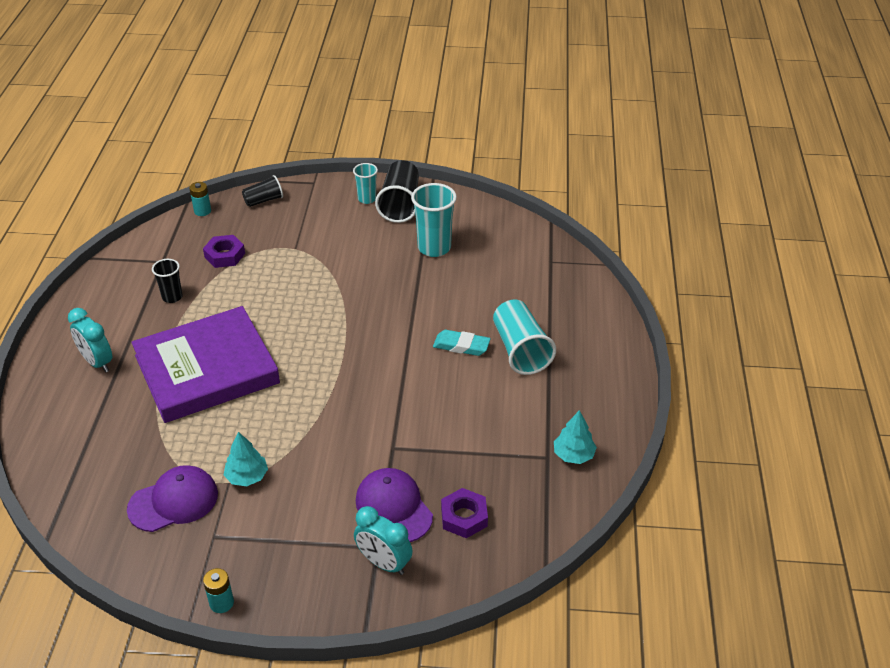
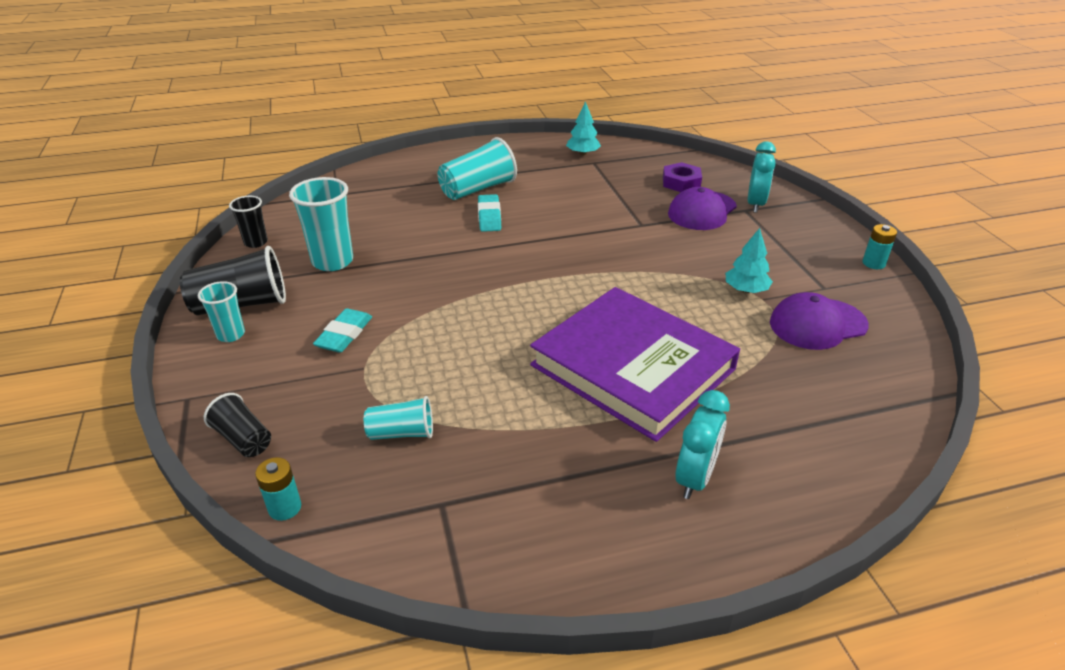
camera: 110 degrees left, 5 degrees down
(172, 297) = (520, 454): black cup -> black cup (256, 242)
(173, 501) = (817, 324): purple cap -> purple cap turned 60 degrees counterclockwise
(225, 255) = (402, 433): purple nut -> turquoise cup
(335, 244) = (344, 335): none -> turquoise eraser

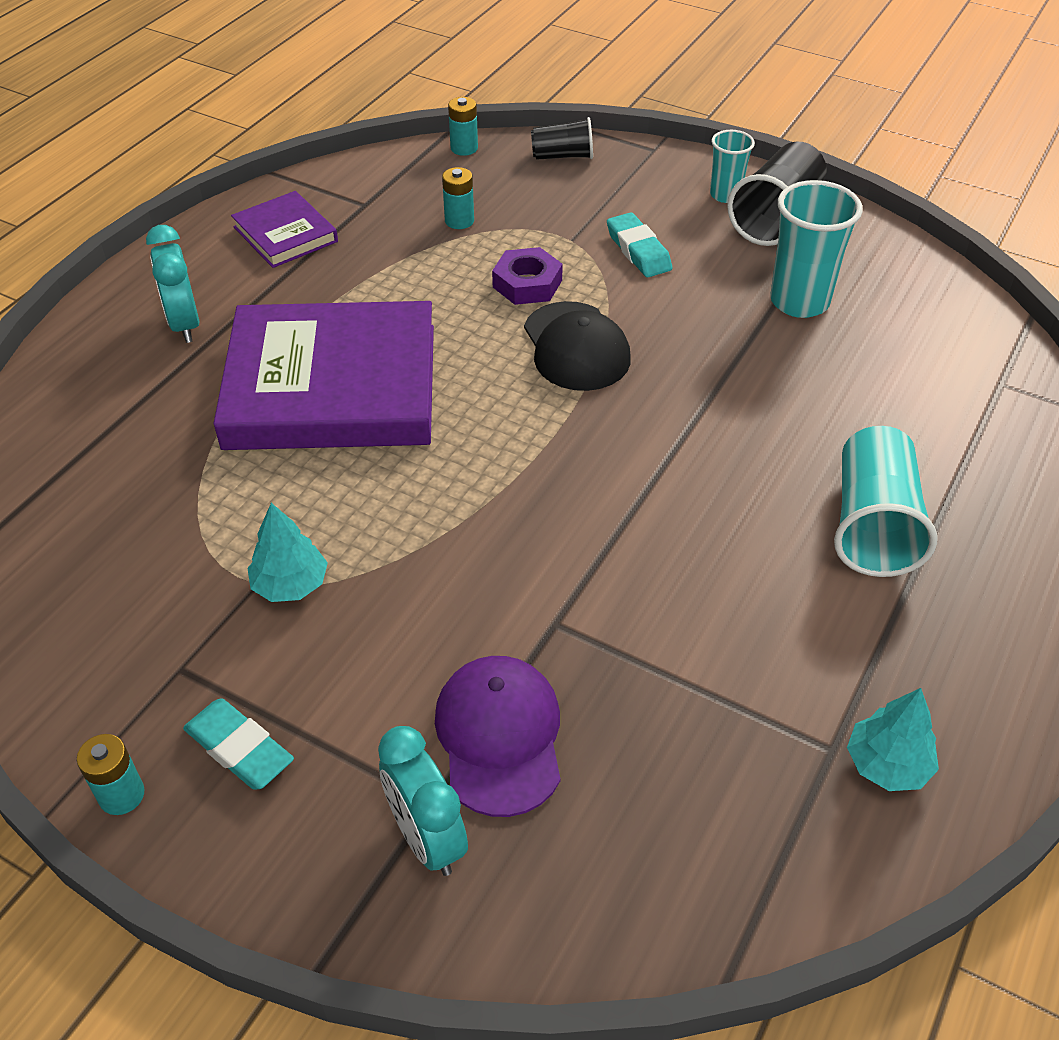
camera: 135 degrees right, 10 degrees up
(256, 242) = (915, 269): black cup -> none
(402, 433) = (459, 221): turquoise cup -> turquoise battery
(472, 307) = (576, 347): none -> black cap
(489, 217) = (767, 482): turquoise eraser -> turquoise eraser (239, 748)
(537, 517) = (285, 234): none -> purple book
(681, 182) = (616, 807): purple nut -> purple nut (527, 284)
(817, 324) = (157, 584): purple cap -> none

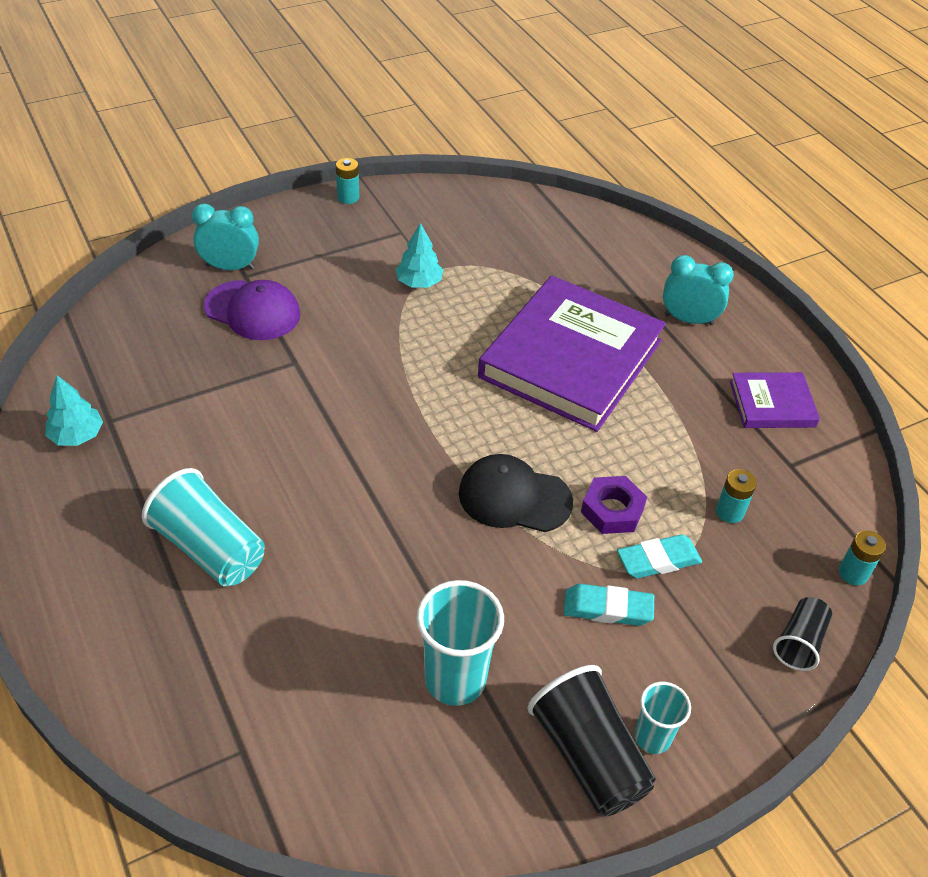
camera: 120 degrees right, 0 degrees up
(239, 748) = (336, 234): turquoise eraser -> turquoise eraser (658, 560)

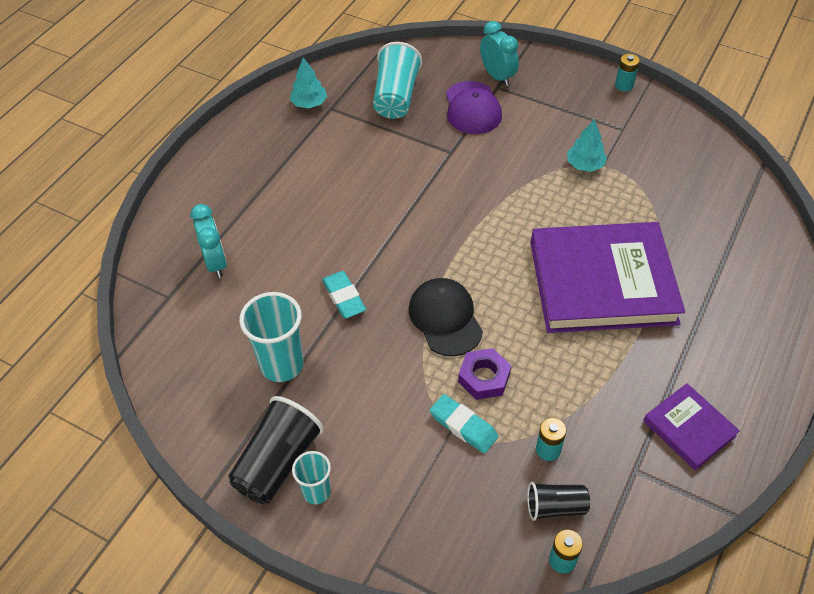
camera: 60 degrees right, 5 degrees up
(210, 548) = (282, 203): turquoise cup -> turquoise cup (396, 97)
(607, 608) = (398, 416): turquoise eraser -> turquoise eraser (344, 297)
(688, 319) = (723, 331): turquoise clock -> turquoise clock (216, 262)
(799, 642) = (464, 549): black cup -> black cup (555, 507)

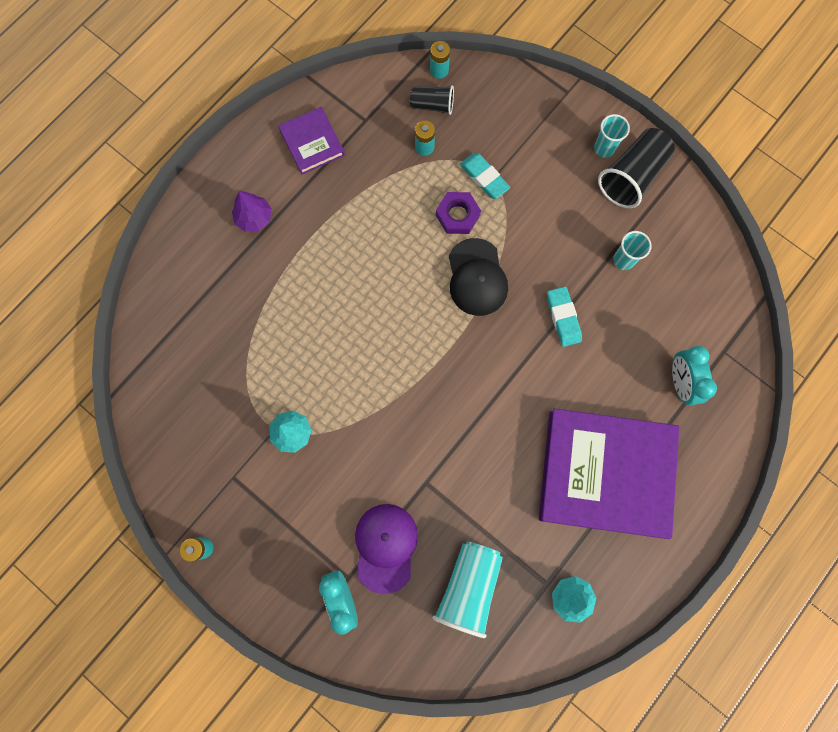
camera: 170 degrees left, 25 degrees up
(282, 365) = (623, 260): turquoise cup -> turquoise cup, size x0.58
(602, 282) = (328, 287): purple book -> purple book (605, 473)
(714, 333) = (254, 218): none -> purple tree

